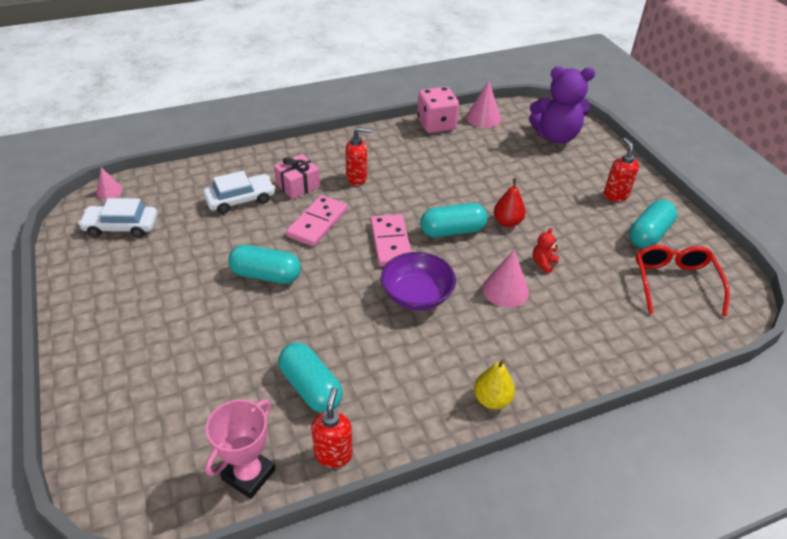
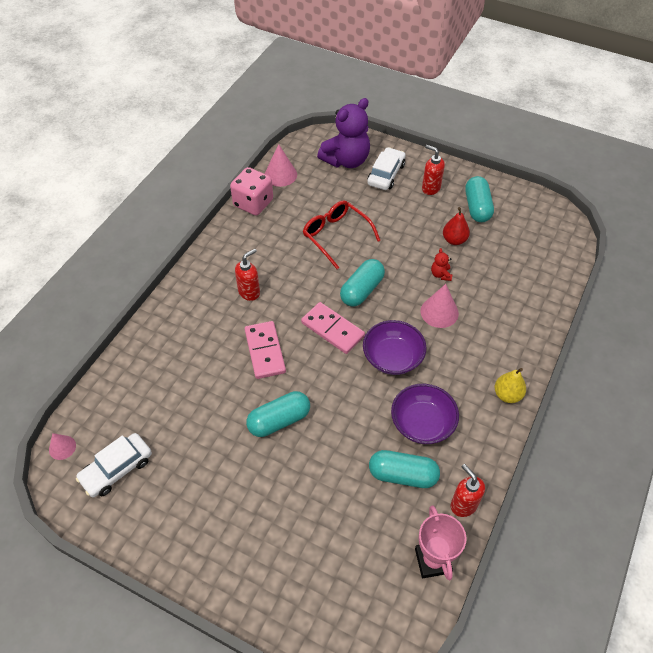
camera: 40 degrees left, 10 degrees up
(240, 200) = (183, 374): white car -> white car (386, 174)
(298, 185) = (212, 330): pink gift -> none
(379, 362) = (422, 423): none -> purple bowl
(507, 222) = (388, 257): red pear -> red pear (454, 240)
(674, 283) = (522, 235): red glasses -> red glasses (336, 236)

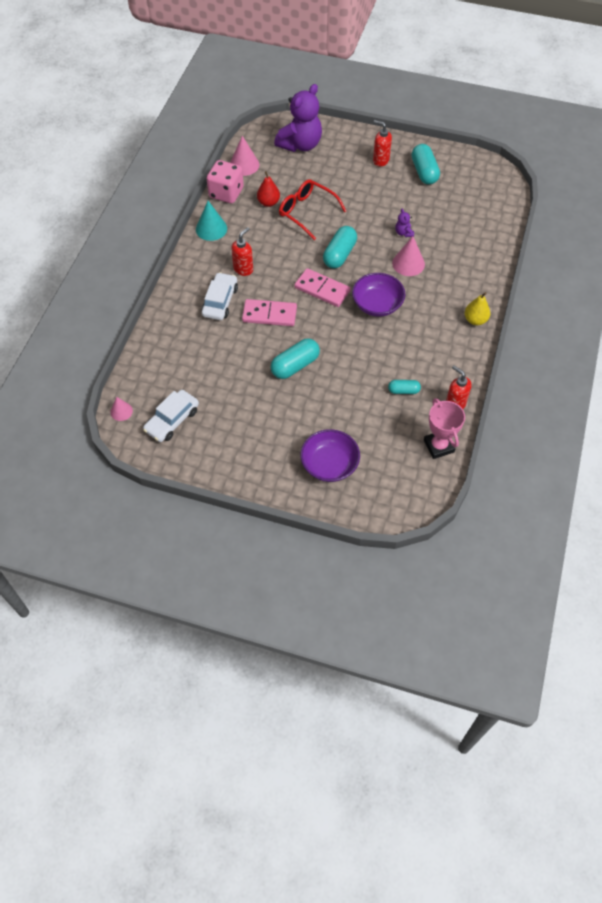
camera: 10 degrees left, 5 degrees up
(226, 241) = (211, 229): none -> turquoise cone
(265, 351) = (269, 314): pink domino -> pink domino turned 60 degrees counterclockwise
(386, 174) = (338, 153): white car -> white car (220, 301)
(403, 475) = (403, 390): turquoise capsule -> turquoise capsule, size x0.57
(422, 423) = (411, 351): purple bowl -> purple bowl (329, 464)
(440, 274) = (403, 233): red teddy bear -> purple teddy bear
(454, 240) = (409, 202): red pear -> red pear (268, 202)

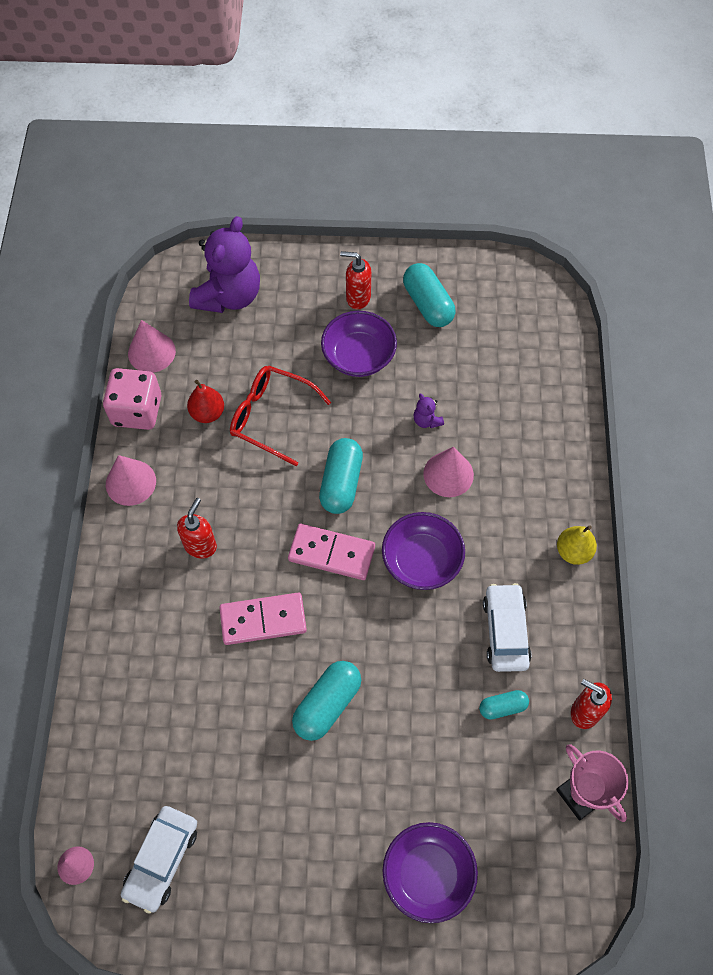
camera: 15 degrees left, 5 degrees up
(211, 229) = (130, 482): turquoise cone -> pink cone
(220, 301) = (180, 615): white car -> white car (505, 631)
(371, 191) = (358, 356): none -> purple bowl

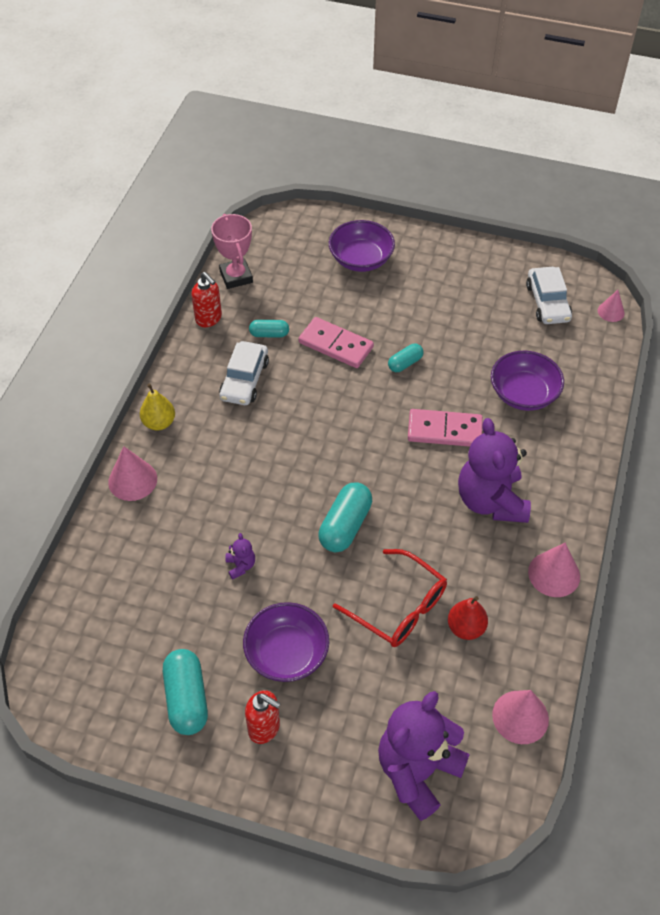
camera: 165 degrees left, 10 degrees down
(137, 411) = (542, 649): pink dice -> none
(161, 859) = (547, 302): white car -> white car turned 135 degrees clockwise
(200, 545) = (491, 501): red soap dispenser -> purple teddy bear
(327, 704) = (405, 363): turquoise capsule -> turquoise capsule, size x0.57
(331, 553) = (371, 468): pink domino -> pink domino (335, 345)
(421, 560) = (293, 445): purple bowl -> purple bowl (523, 394)
(448, 474) = (240, 510): pink cone -> pink cone (132, 480)

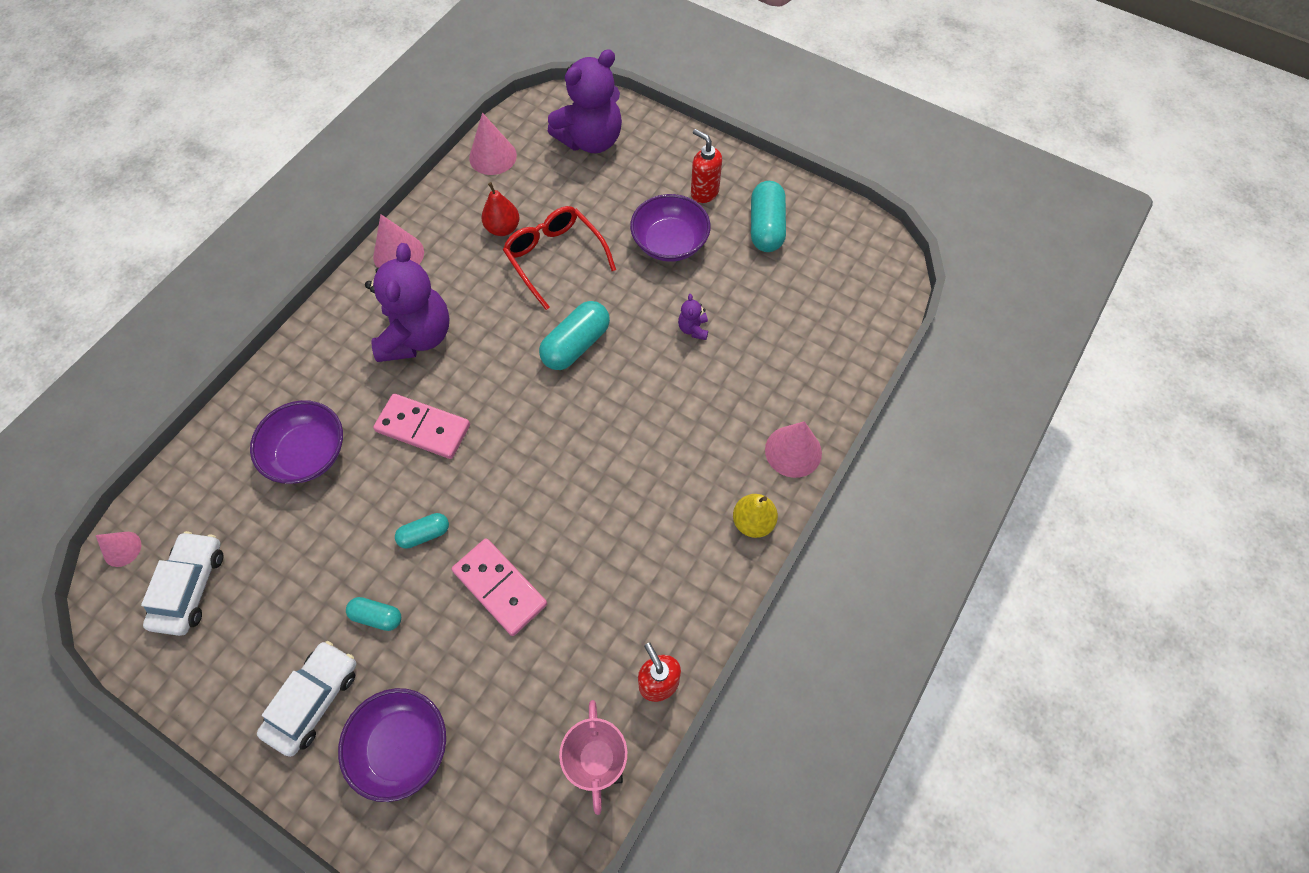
camera: 165 degrees left, 10 degrees up
(244, 380) = (634, 561): white car -> white car (314, 700)
(269, 334) = (582, 631): turquoise capsule -> turquoise capsule (377, 616)

